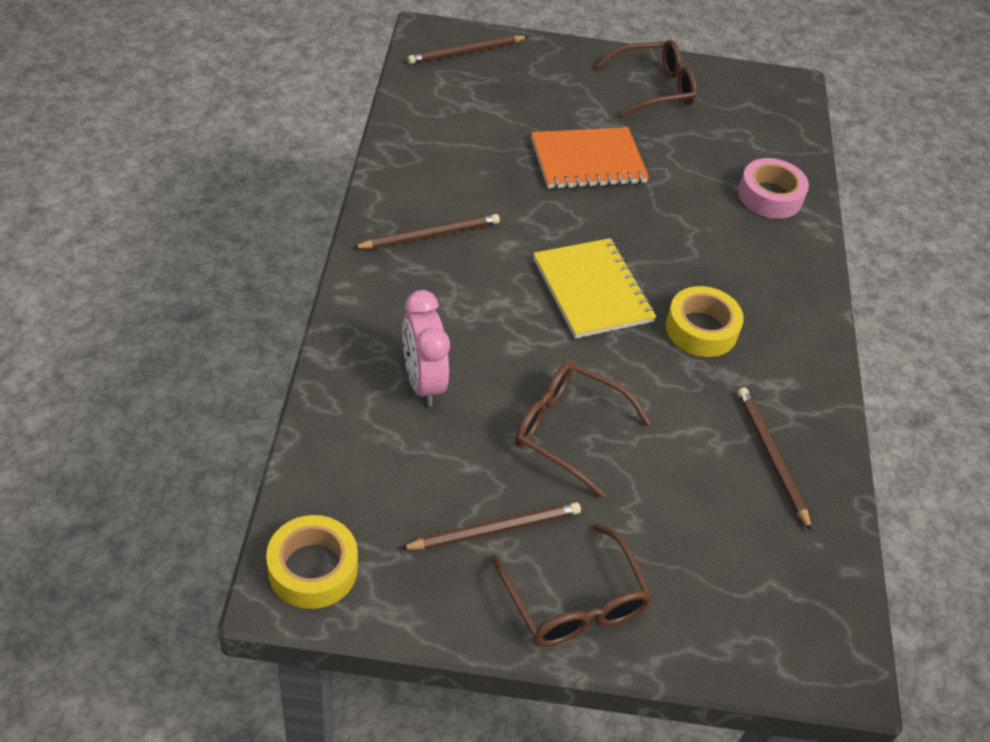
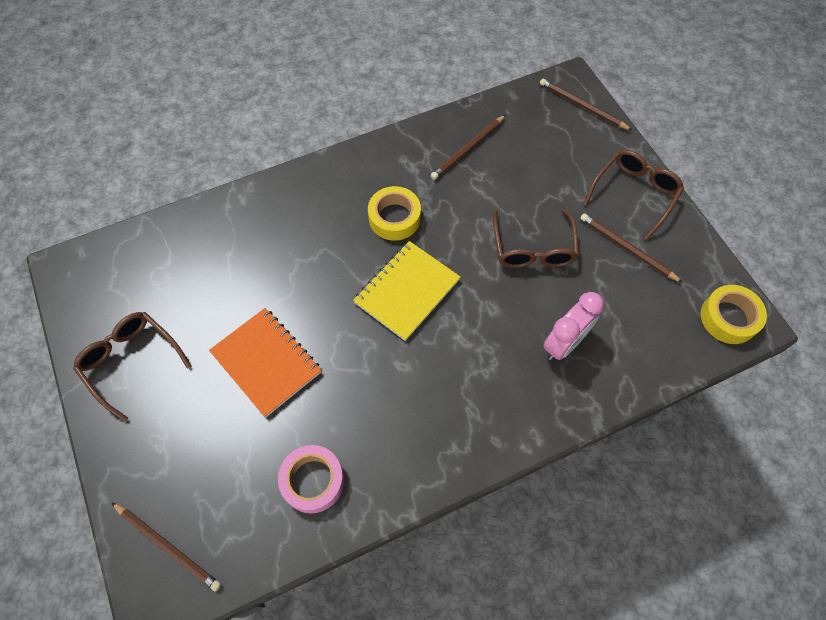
camera: 115 degrees left, 15 degrees up
(430, 235) = (432, 422): brown pencil -> brown pencil (582, 106)
(770, 196) = (227, 230): pink tape -> pink tape (313, 481)

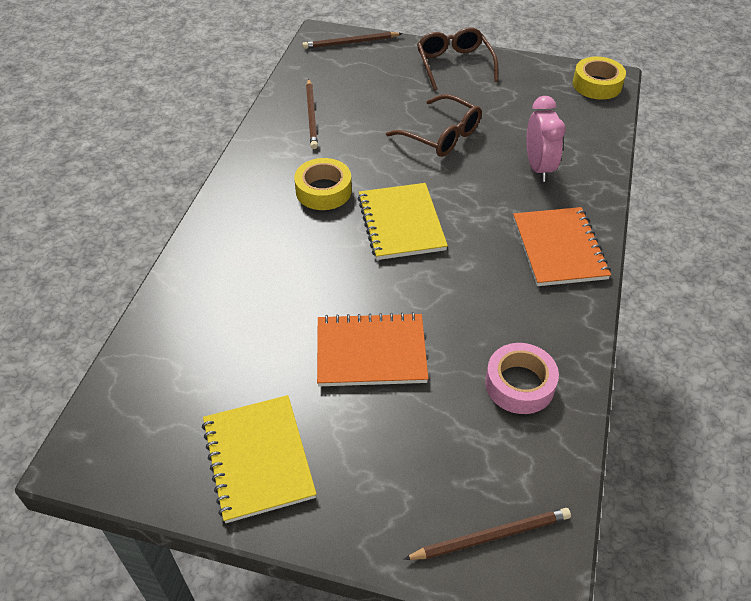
camera: 50 degrees left, 15 degrees down
(131, 362) = (258, 459): brown glasses -> yellow notebook
(480, 420) = (559, 248): none -> orange notebook
(627, 248) = (494, 94): brown pencil -> none

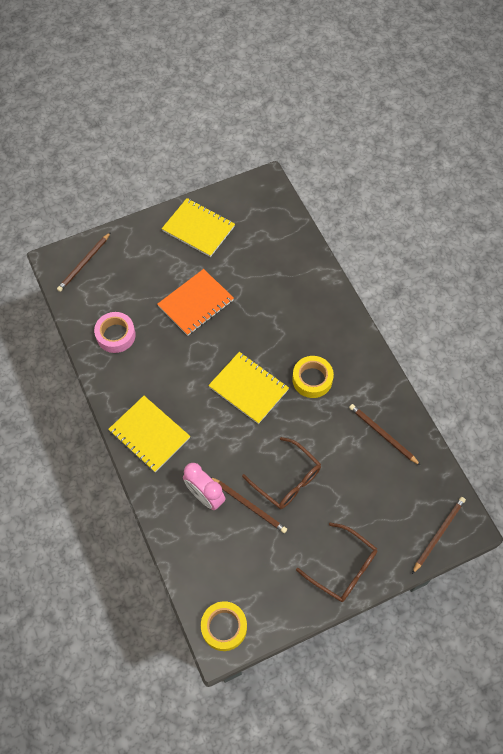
camera: 140 degrees right, 15 degrees up
(441, 135) = (287, 479): brown glasses -> brown glasses turned 135 degrees counterclockwise
(499, 139) = (249, 505): none -> brown pencil
(559, 248) = (149, 434): orange notebook -> yellow notebook

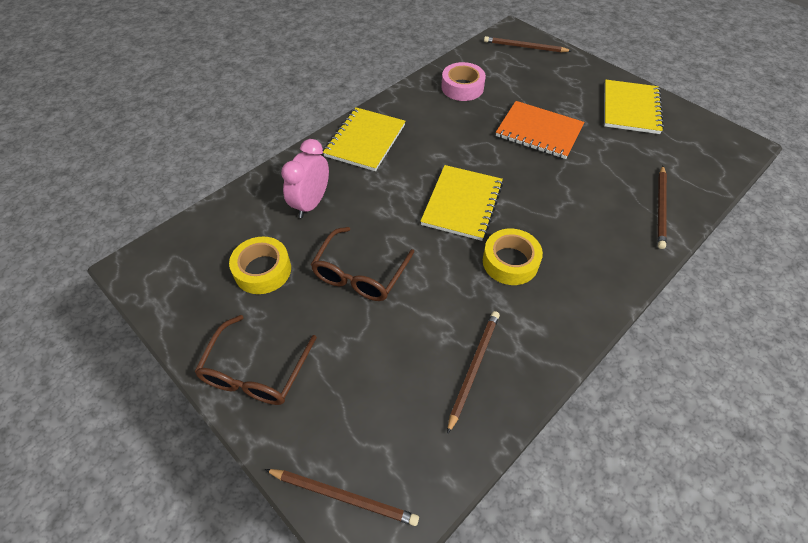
camera: 70 degrees right, 10 degrees down
(224, 627) = (155, 264): yellow tape -> yellow tape (262, 270)
(249, 505) = (313, 246): brown pencil -> brown pencil (660, 208)

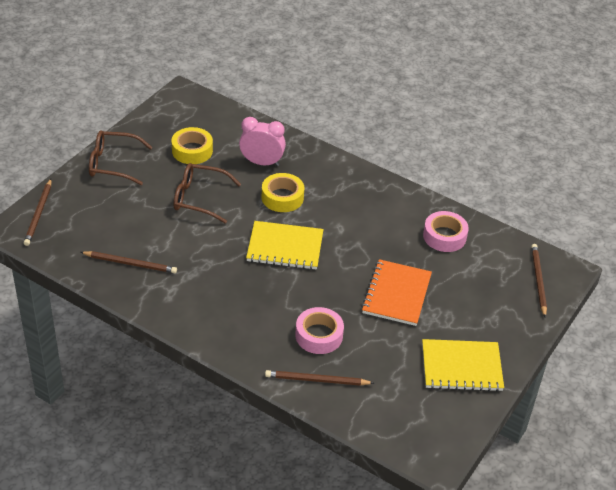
camera: 75 degrees right, 10 degrees down
(365, 141) = (343, 181): yellow notebook -> none
(510, 262) = (229, 279): yellow tape -> yellow tape (282, 197)
(598, 196) = (319, 335): none -> pink tape

